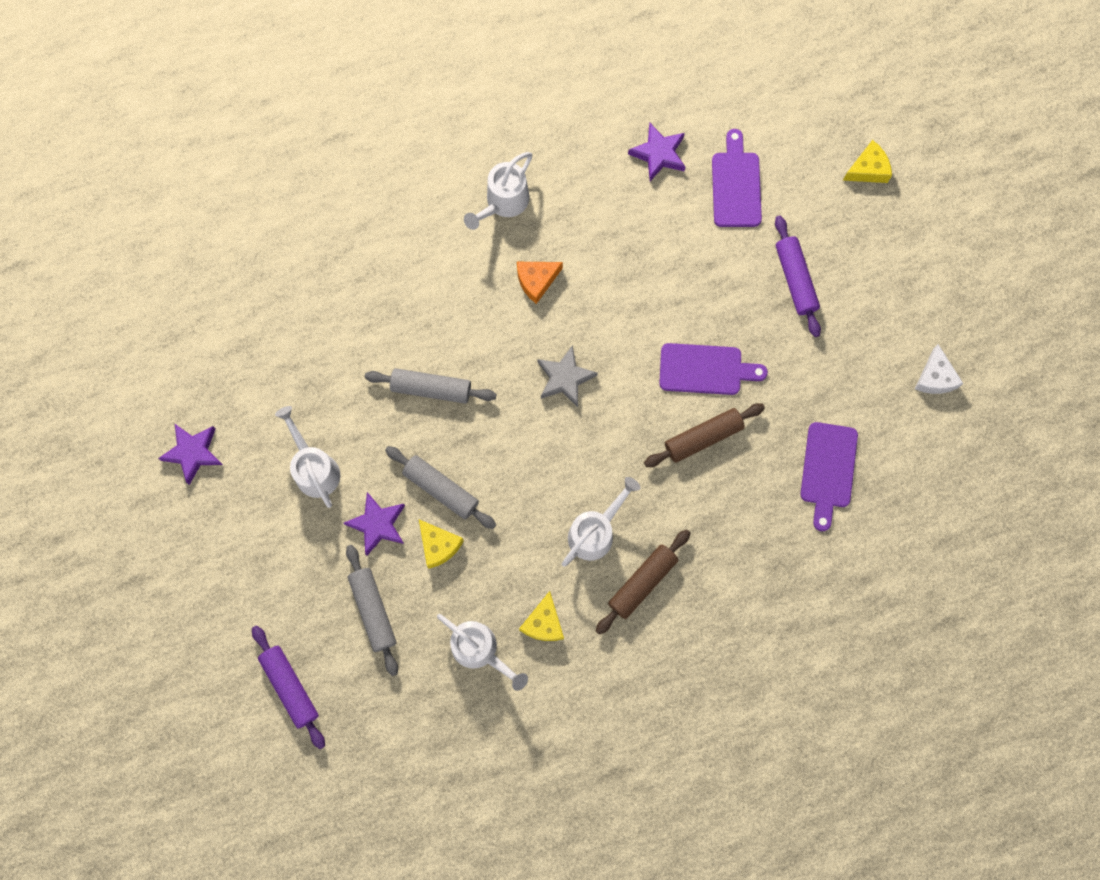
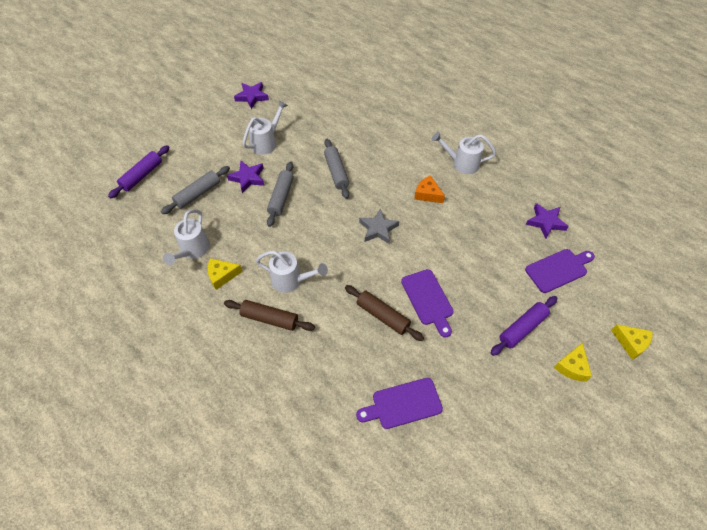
camera: 65 degrees right, 20 degrees down
(439, 545) = (248, 208): yellow cheese -> yellow cheese (572, 367)
(935, 377) = (515, 454): white cheese -> none

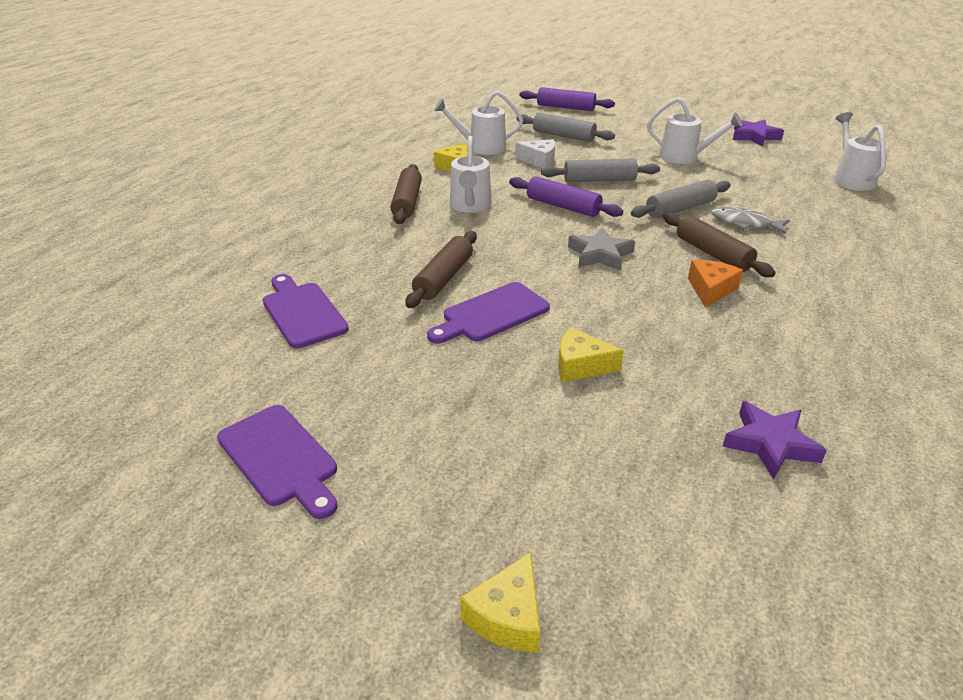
camera: 75 degrees right, 20 degrees down
(234, 221) = (539, 160): none -> white cheese
(248, 178) = (612, 156): purple star -> none
(363, 151) = (744, 223): none -> grey fish
(392, 178) = (713, 254): none -> brown rolling pin
(461, 163) = (822, 318): white watering can -> white watering can (850, 179)
(522, 328) = (478, 425): purple rolling pin -> purple rolling pin (563, 206)
(558, 269) = (651, 471): purple cutting board -> purple cutting board (280, 458)
(572, 367) = (412, 504): yellow cheese -> yellow cheese (580, 365)

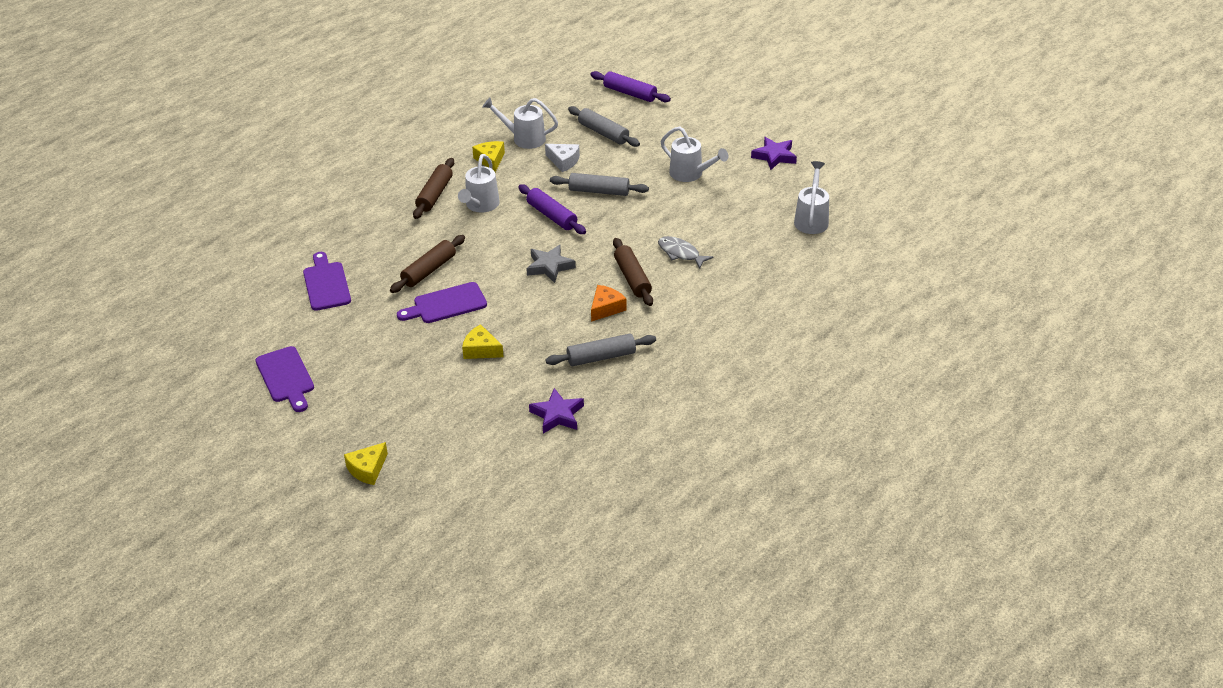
camera: 15 degrees right, 5 degrees up
(680, 209) = (641, 231): grey rolling pin -> grey rolling pin (601, 357)

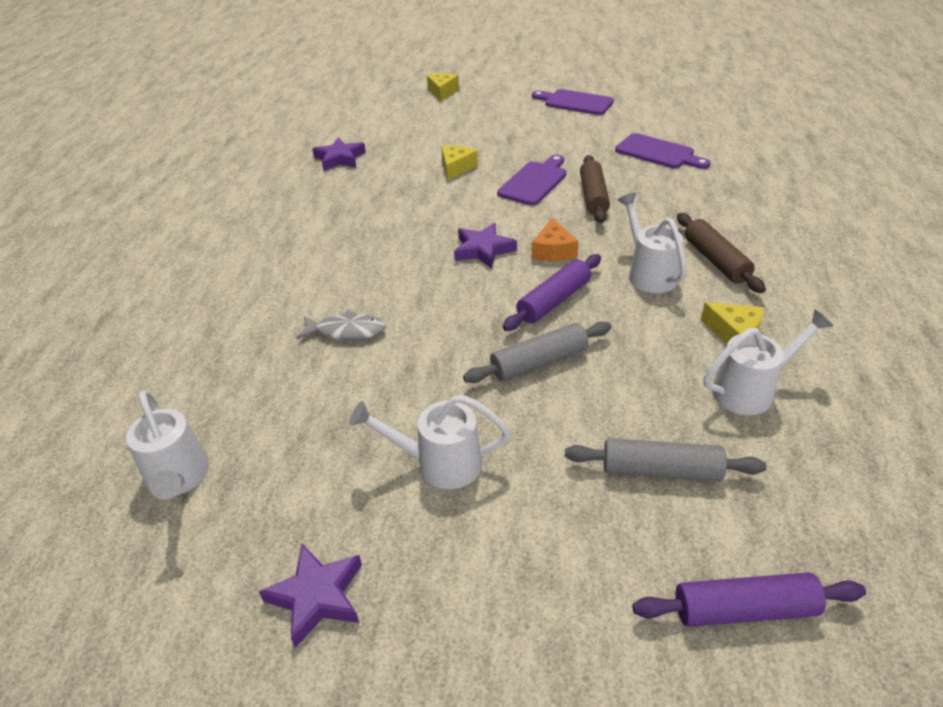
camera: 145 degrees right, 0 degrees up
(481, 350) = (456, 168): yellow cheese -> yellow cheese turned 60 degrees counterclockwise
(549, 266) = (483, 250): grey star -> purple star
(552, 216) = (553, 301): purple rolling pin -> purple rolling pin turned 60 degrees counterclockwise
(563, 161) = (644, 383): white cheese -> none
(601, 357) = (342, 204): grey rolling pin -> none
(606, 308) = (378, 240): orange cheese -> orange cheese (553, 251)
(632, 278) = (379, 278): brown rolling pin -> none

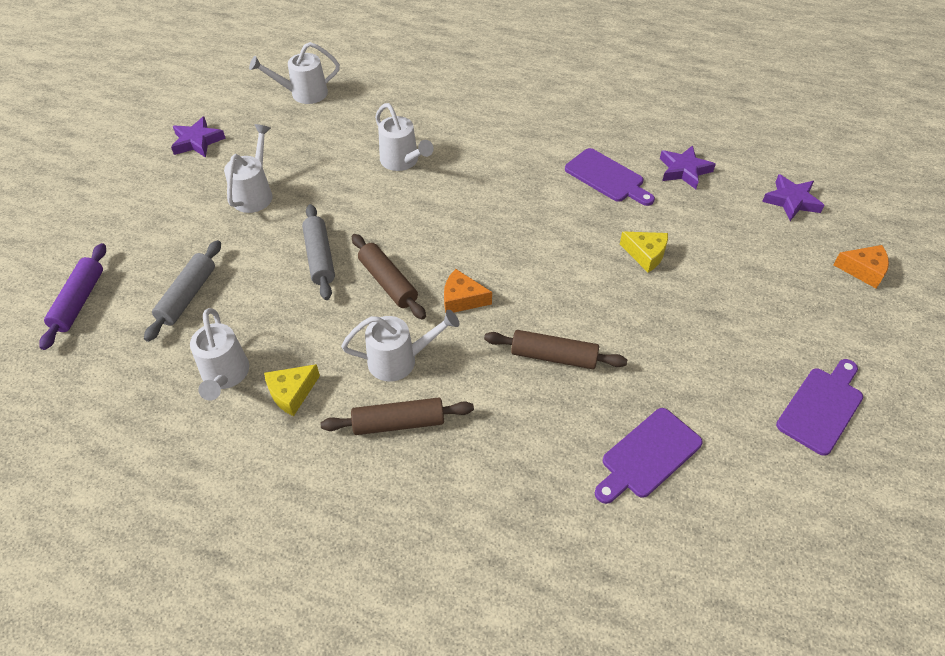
camera: 100 degrees right, 10 degrees up
(347, 331) = (402, 161): grey fish -> white watering can
(442, 92) = (863, 270): yellow cheese -> orange cheese
(483, 250) = (481, 251): purple star -> purple star (791, 201)
(534, 182) = (599, 313): purple cutting board -> purple cutting board (607, 177)
(553, 301) = (388, 282): purple rolling pin -> brown rolling pin

